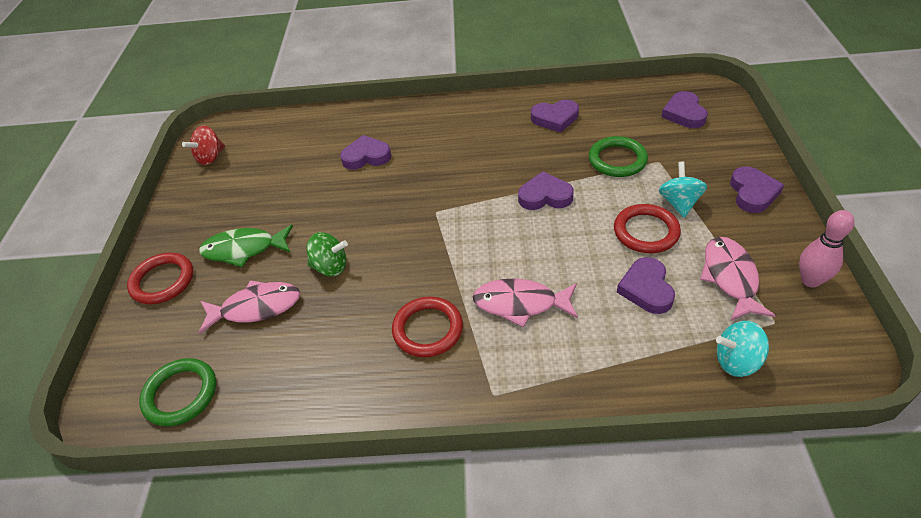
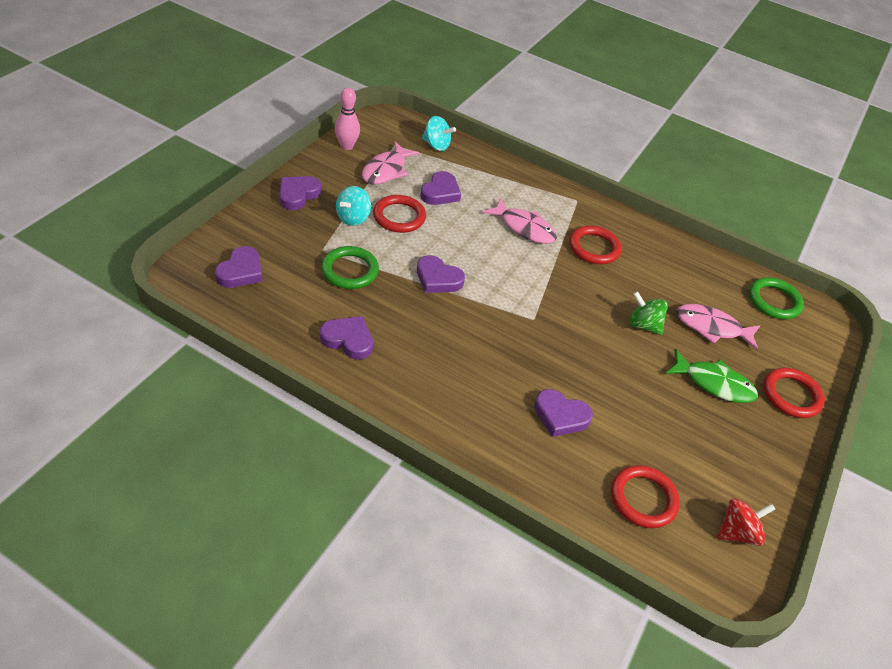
camera: 160 degrees left, 0 degrees up
(283, 142) = (643, 499): none -> red ring

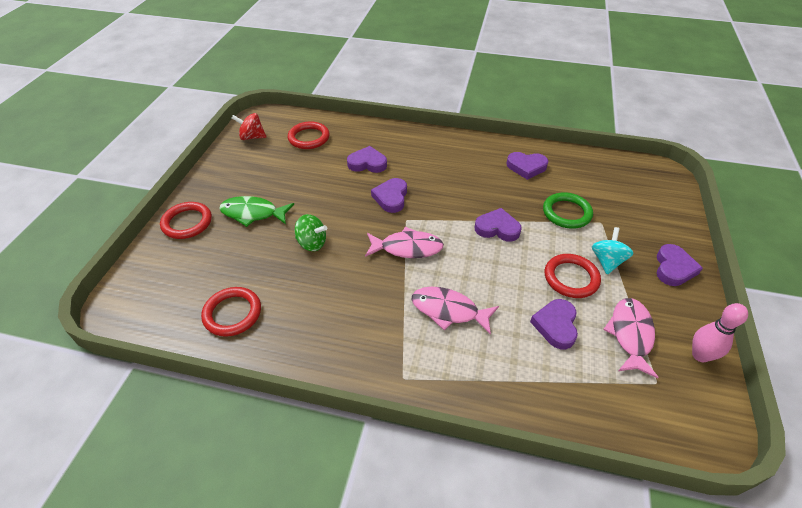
camera: 170 degrees right, 0 degrees up
(241, 271) = (636, 187): purple heart -> purple heart (391, 197)
(436, 145) = (612, 406): turquoise spinning top -> none
(594, 248) = (369, 312): red ring -> red ring (232, 313)
(711, 328) = (247, 260): pink fish -> pink fish (407, 248)
(737, 532) = (252, 137): red spinning top -> red spinning top turned 45 degrees clockwise
(774, 301) = (171, 312): green ring -> none

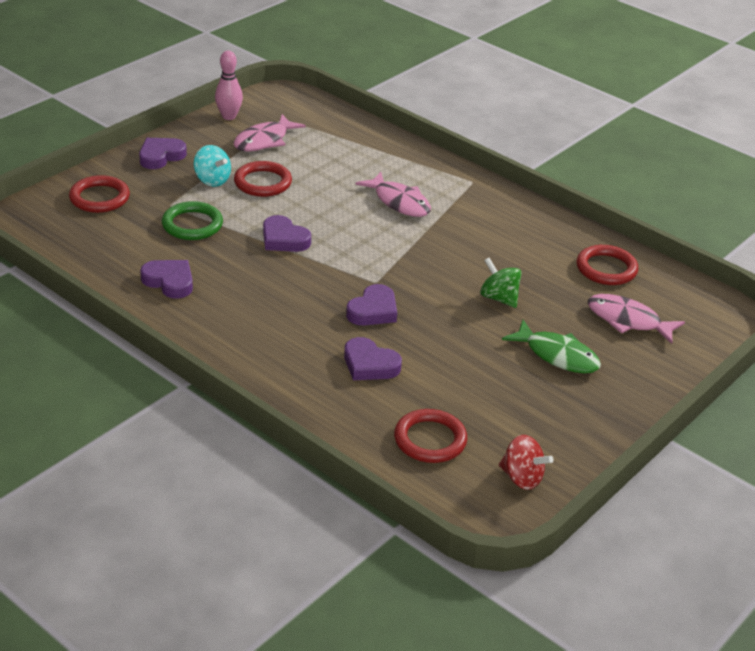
camera: 155 degrees left, 10 degrees down
(187, 223) = (645, 374): red ring -> red ring (99, 198)
(407, 248) = (397, 257): pink fish -> pink fish (628, 321)
(555, 325) = (317, 164): purple heart -> none
(607, 261) = (212, 180): turquoise spinning top -> turquoise spinning top turned 90 degrees counterclockwise

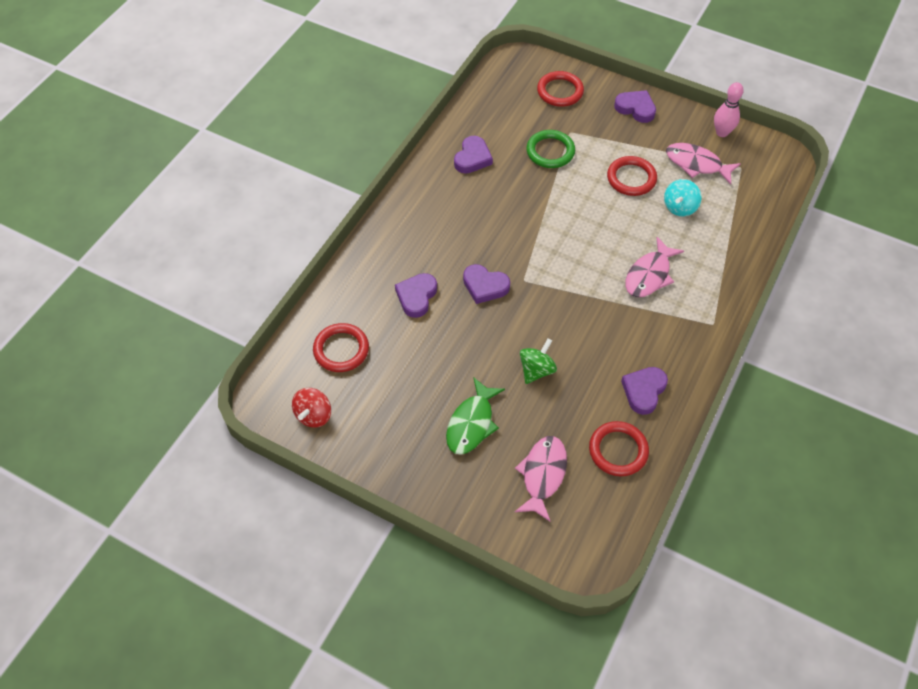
camera: 80 degrees right, 20 degrees up
(212, 180) = (618, 147): turquoise spinning top -> turquoise spinning top (679, 207)
(284, 239) = (556, 210): purple heart -> purple heart (644, 391)

